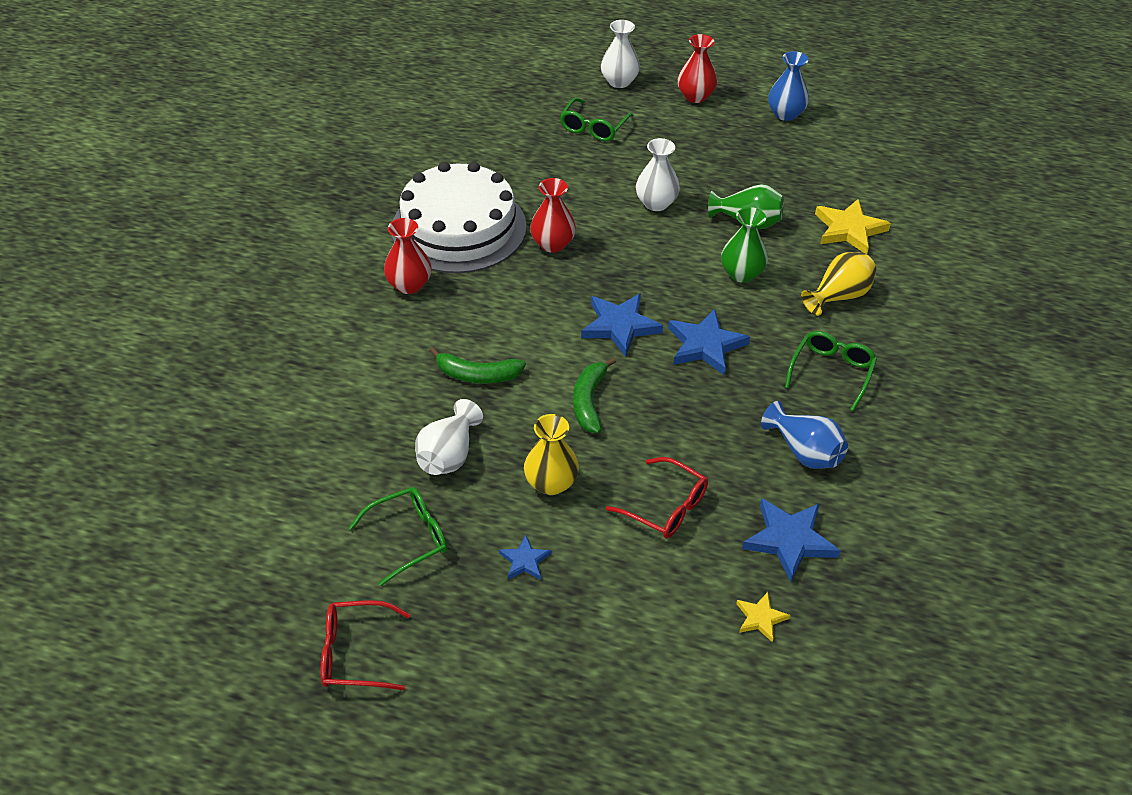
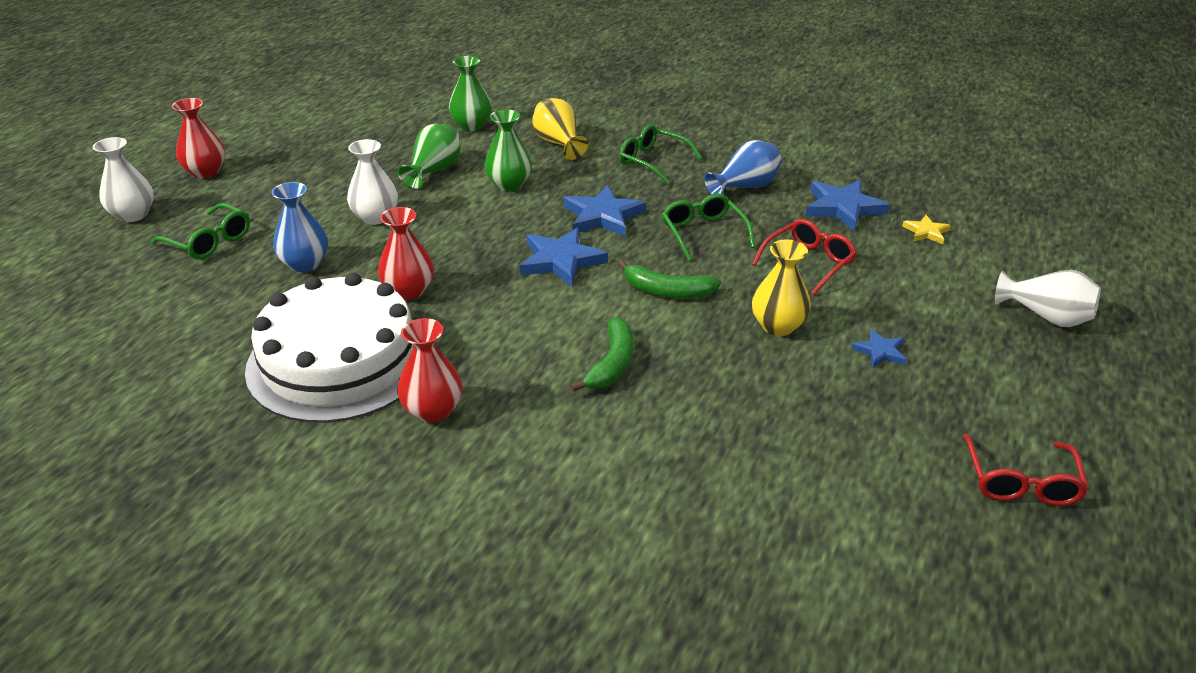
camera: 80 degrees left, 10 degrees down
(409, 538) = (857, 432): green glasses -> green glasses (703, 233)
(449, 455) = (735, 394): white vase -> white vase (1045, 317)
(785, 114) = (278, 129): blue vase -> blue vase (305, 264)
(849, 229) = (471, 125): yellow star -> green vase

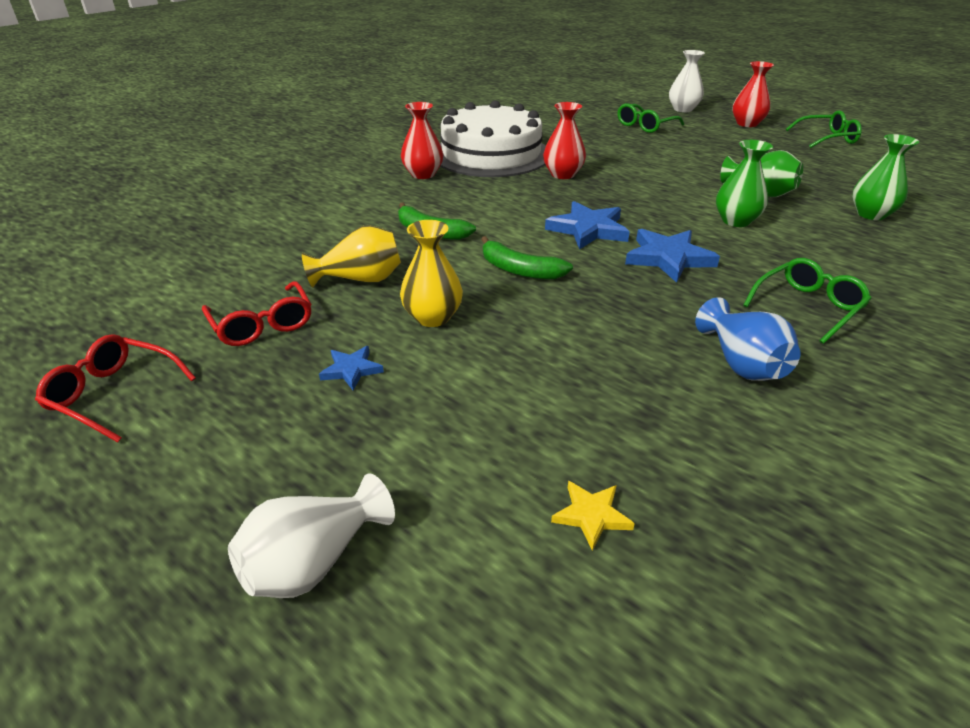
camera: 105 degrees right, 0 degrees up
(305, 264) = (609, 148): blue vase -> none
(375, 217) = (674, 169): white vase -> none
(558, 144) = (840, 254): yellow vase -> yellow vase (360, 280)
(667, 291) = (519, 270): green banana -> green banana turned 90 degrees counterclockwise
(703, 233) = (624, 309): green glasses -> green glasses (827, 138)
(808, 262) = (541, 368): red glasses -> red glasses (262, 325)
(843, 208) = (679, 442): blue star -> none

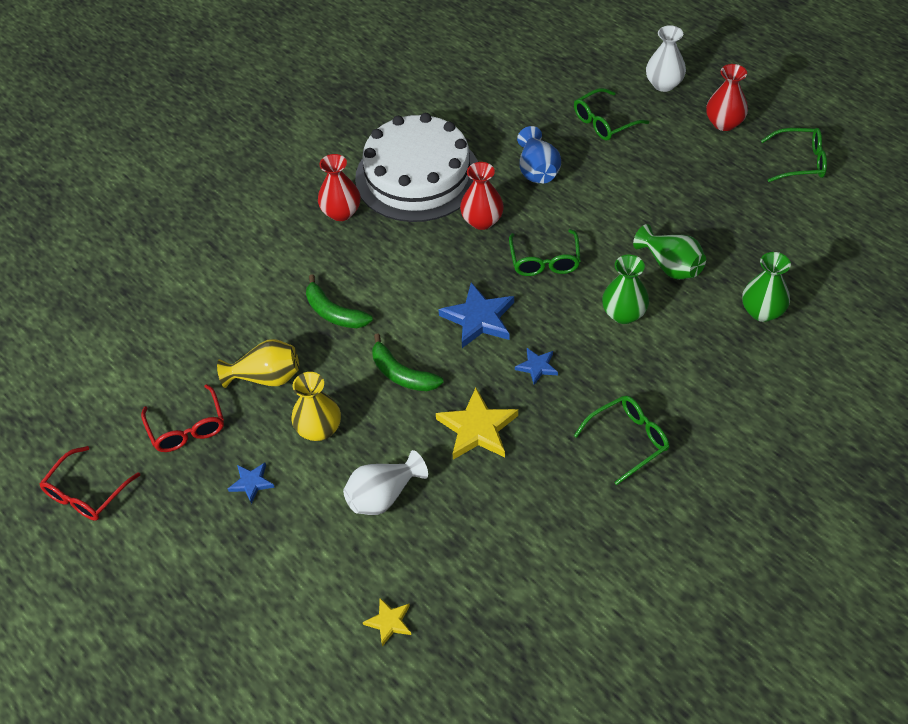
camera: 10 degrees right, 15 degrees up
(113, 394) = (86, 493): red glasses -> red glasses turned 90 degrees counterclockwise
(313, 562) = (219, 638): white vase -> white vase (383, 496)
(626, 306) = (477, 428): none -> yellow star
(636, 193) = (545, 261): none -> green glasses
(668, 258) = (537, 367): blue star -> blue star, size x0.54
(741, 364) = (543, 501): blue vase -> blue vase (537, 171)

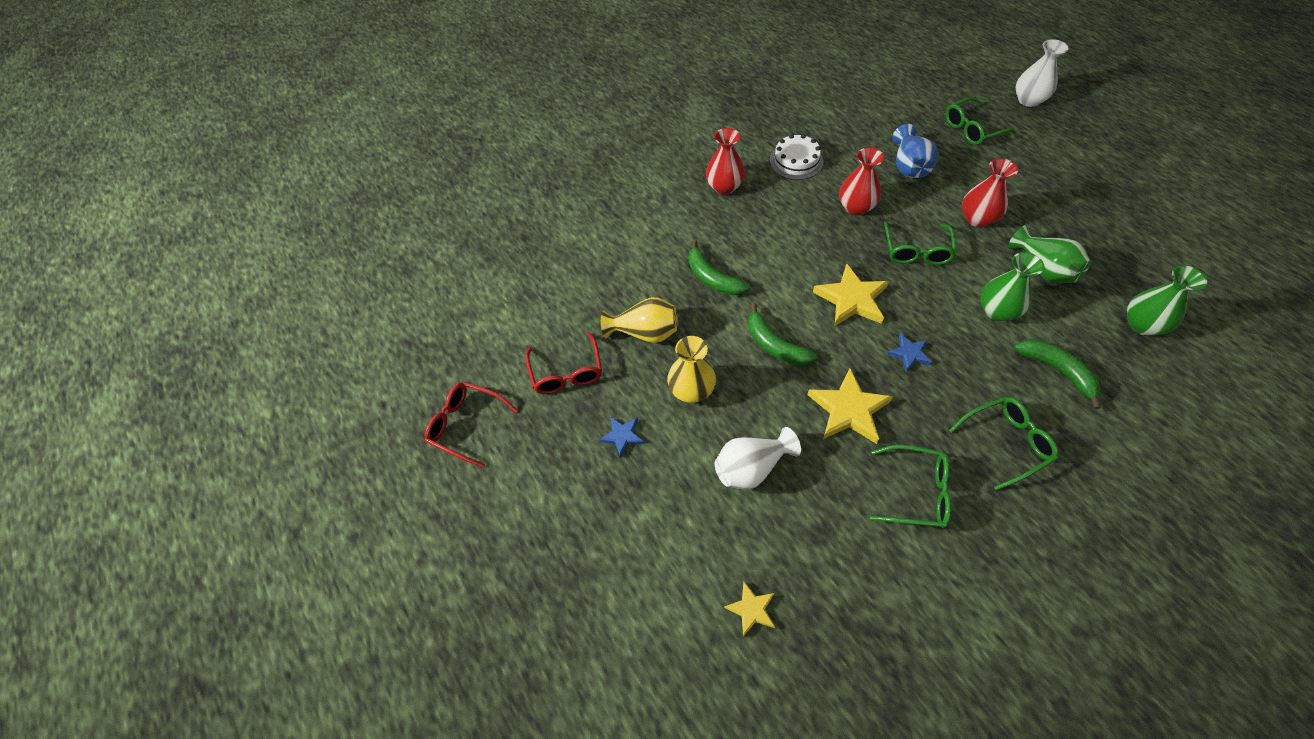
camera: 10 degrees right, 5 degrees up
(86, 493) = (466, 425): red glasses -> red glasses turned 75 degrees clockwise
(417, 176) = (796, 161): white cake -> white cake, size x0.46
(479, 318) = (851, 299): blue star -> yellow star
(679, 366) = (1057, 370): none -> green banana
(724, 123) = (1090, 140): red vase -> red vase (977, 219)
(800, 162) = (1169, 182): green glasses -> green glasses (916, 492)

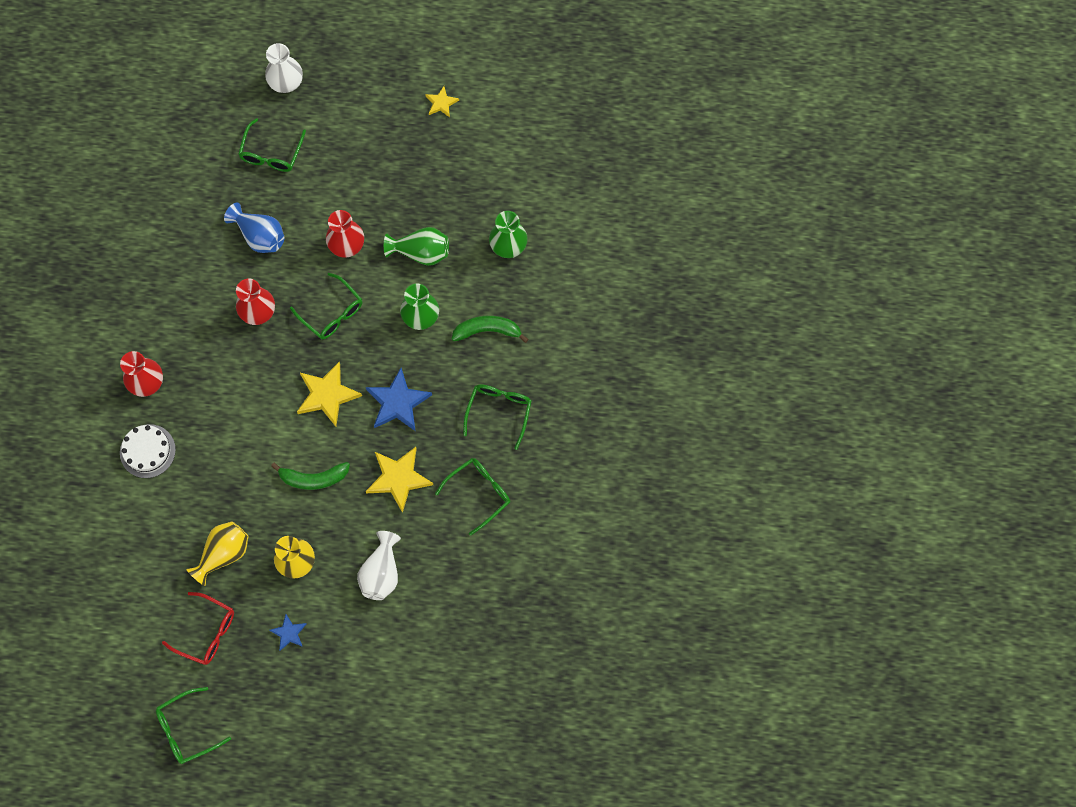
camera: 55 degrees left, 15 degrees up
(466, 425) = (187, 729): red glasses -> green glasses
(712, 278) = (222, 468): green banana -> none
(751, 609) = (458, 648): yellow star -> yellow star (441, 103)
(796, 161) = (174, 307): white cake -> white cake (147, 451)
(909, 354) = (398, 402): blue star -> blue star, size x1.84

